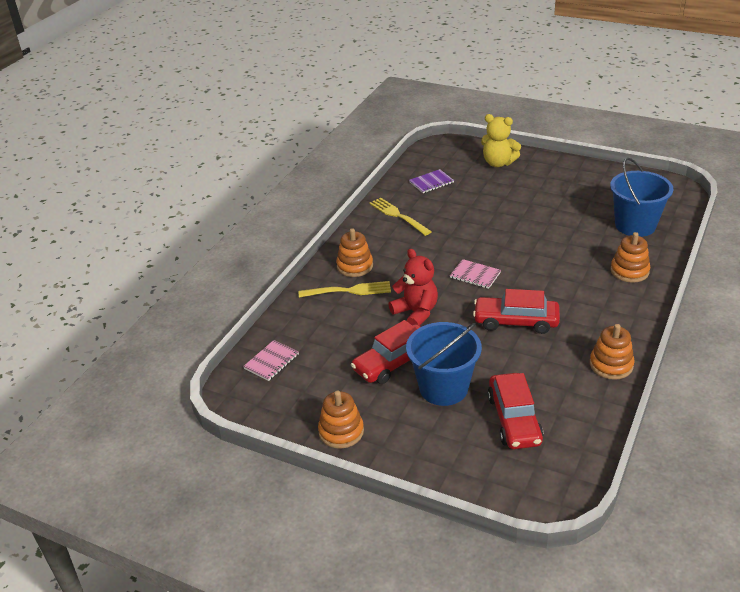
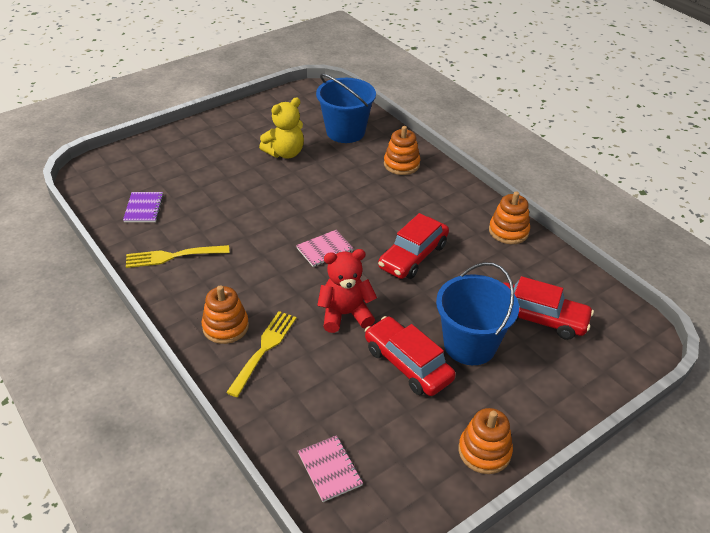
camera: 65 degrees left, 5 degrees up
(394, 362) = (407, 364): red car -> red car turned 150 degrees clockwise
(498, 163) = (166, 154): yellow teddy bear -> yellow teddy bear (285, 153)

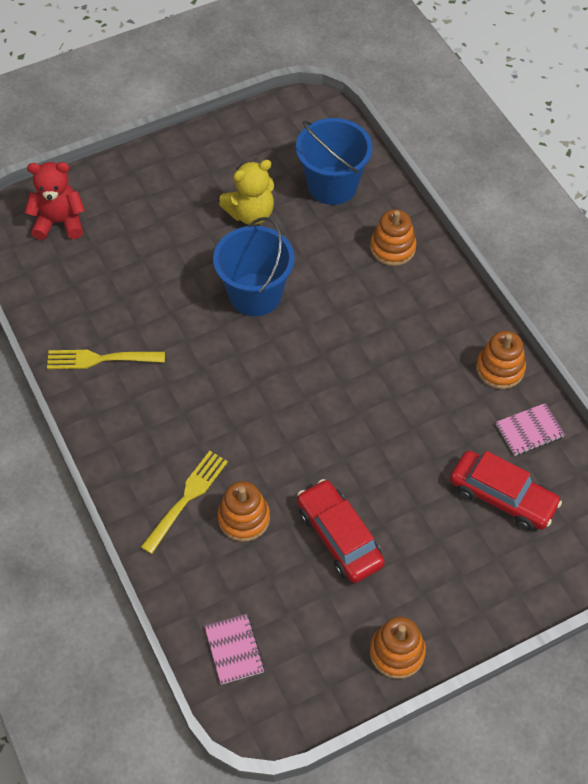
camera: 10 degrees right, 15 degrees up
(144, 208) = (72, 284): purple notebook -> none
(225, 327) = (149, 463): orange stacking toy -> orange stacking toy (244, 518)
(324, 249) = (275, 370): pink notebook -> pink notebook (529, 430)
(345, 314) = (283, 464): red teddy bear -> red teddy bear (59, 222)
(413, 256) = (376, 392): red car -> none
(469, 345) = (413, 522): blue bucket -> blue bucket (255, 294)

